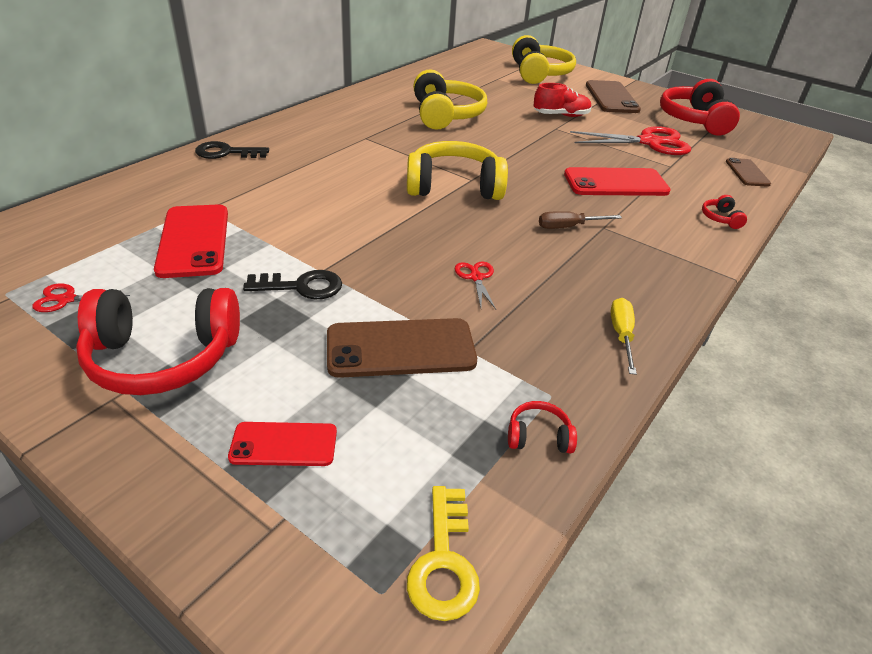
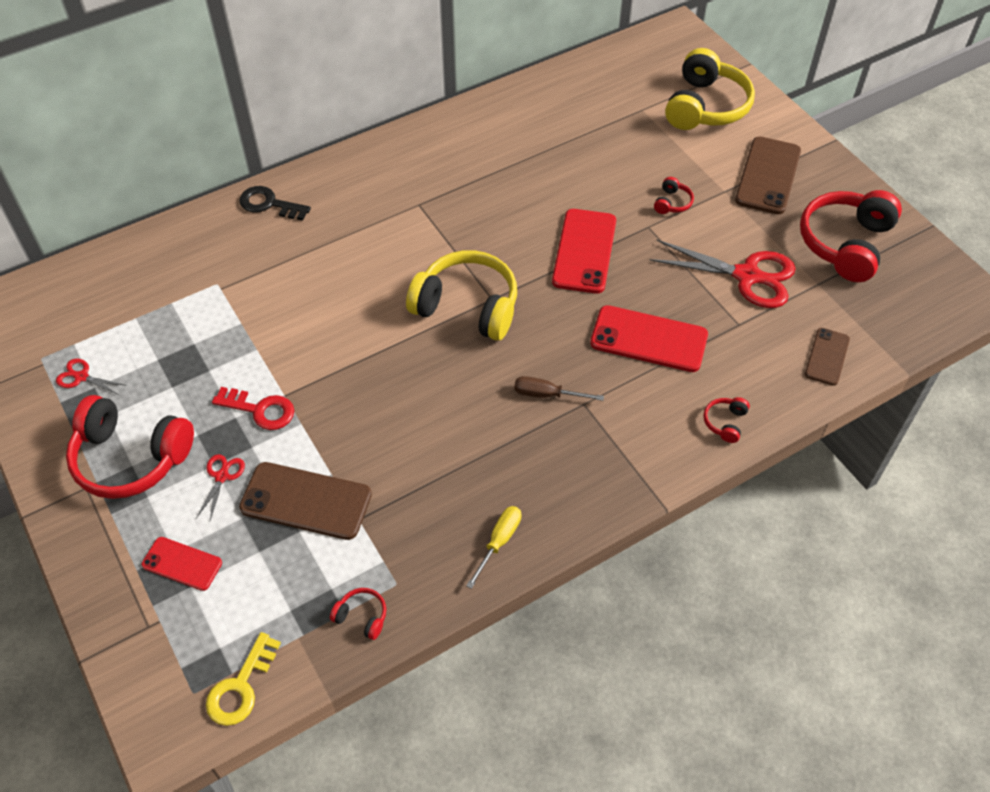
camera: 25 degrees right, 15 degrees up
(194, 241) = (196, 330): red phone -> red phone (584, 251)
(301, 286) = (260, 410): black key -> red key
(445, 115) = (530, 177): yellow headphones -> none
(476, 278) = (413, 439): red scissors -> red scissors (222, 476)
(561, 115) = (672, 203): red shoe -> red headphones

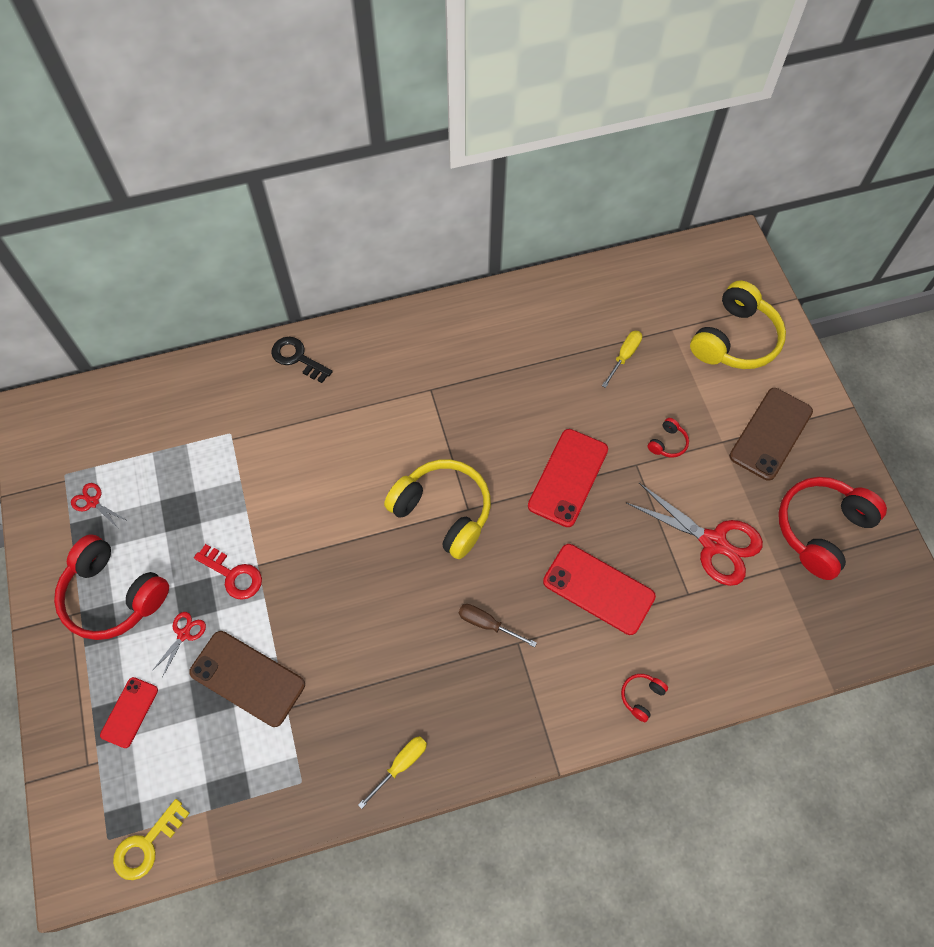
camera: 15 degrees right, 10 degrees up
(182, 564) = (129, 712): red phone -> red phone turned 75 degrees clockwise
(361, 617) = (263, 806): red headphones -> none
(604, 140) = (624, 356): none -> yellow screwdriver
(827, 356) = (761, 651): brown phone -> none

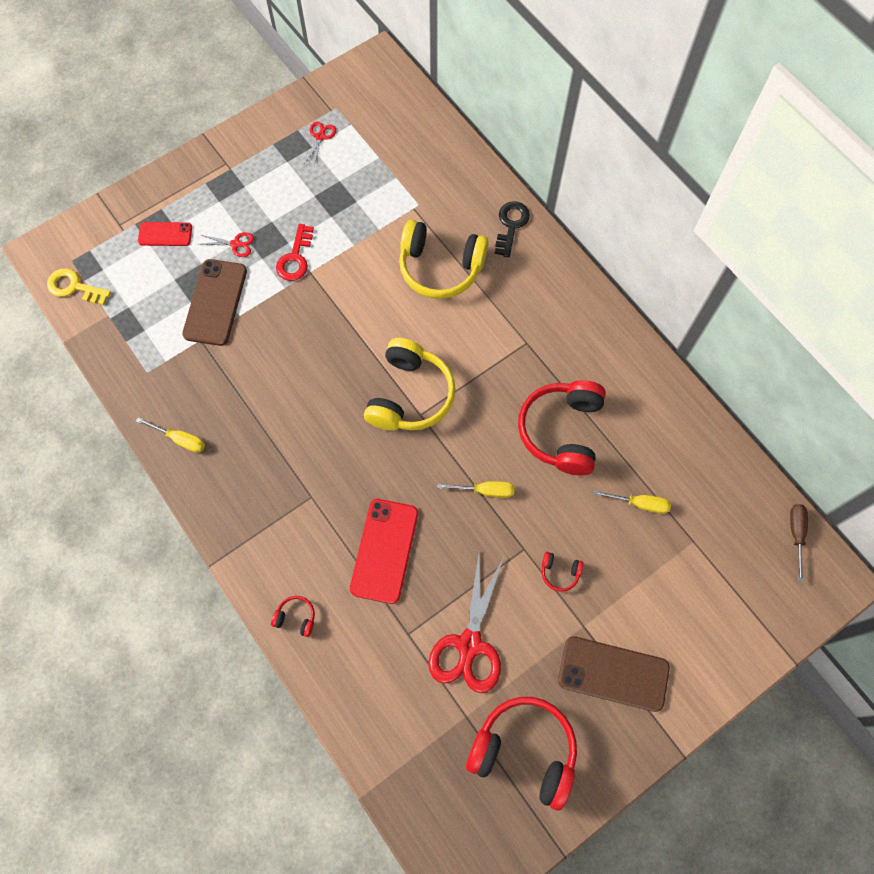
camera: 70 degrees right, 5 degrees up
(114, 595) = (250, 184): red headphones -> red headphones (562, 431)
(487, 624) = (319, 466): brown screwdriver -> brown screwdriver (796, 534)
(568, 477) = (485, 490): red phone -> yellow screwdriver
(734, 339) = (711, 609): yellow headphones -> yellow headphones (440, 267)

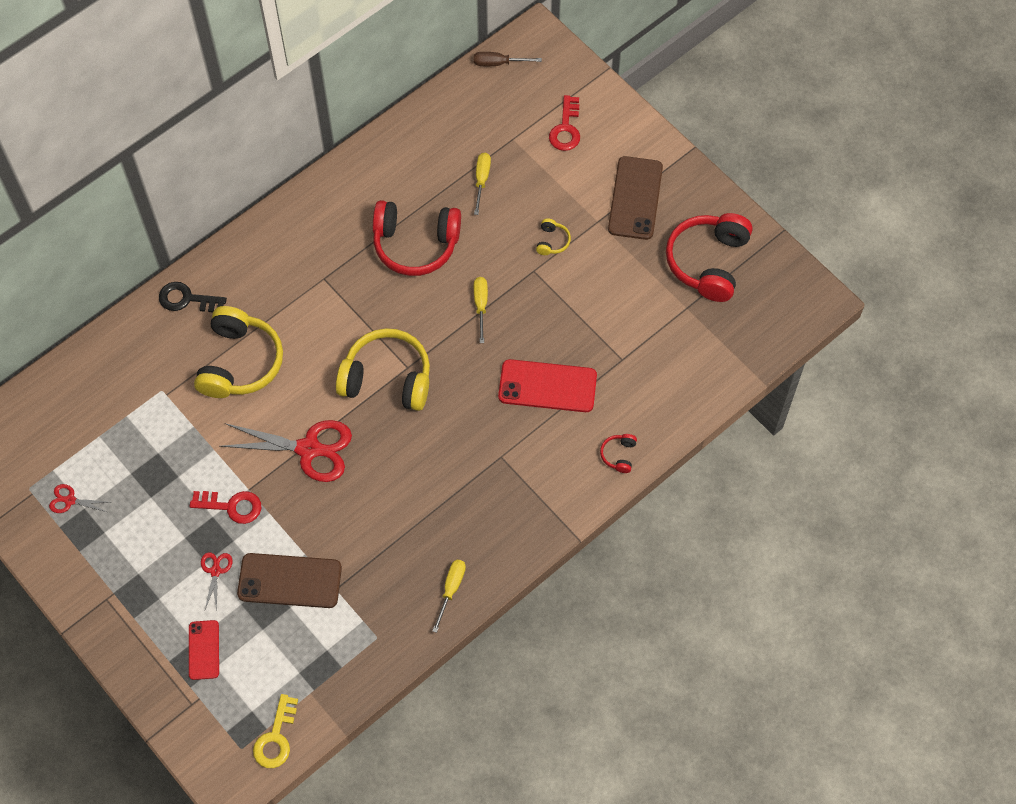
camera: 95 degrees left, 5 degrees down
(469, 644) = (625, 309): red scissors -> red scissors (308, 449)
(559, 572) = (552, 241): red headphones -> yellow headphones
(708, 602) = (566, 128): none -> red key

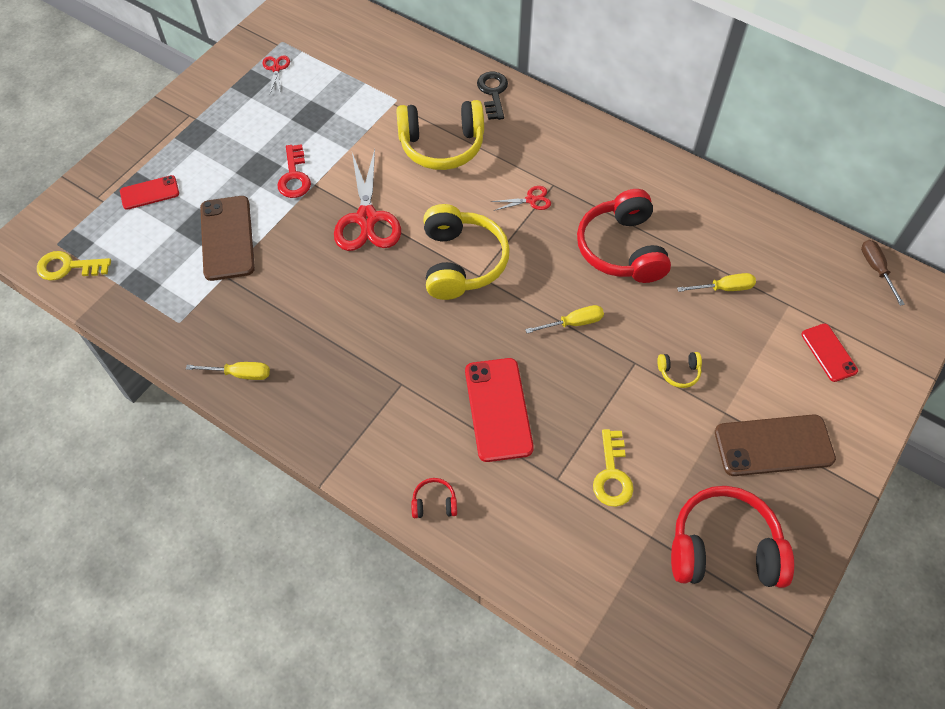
camera: 75 degrees right, 5 degrees down
(215, 571) = (227, 181): red scissors -> red scissors (531, 200)
(566, 128) = (829, 352): red key -> red phone
(629, 319) = (612, 474): none -> yellow key

